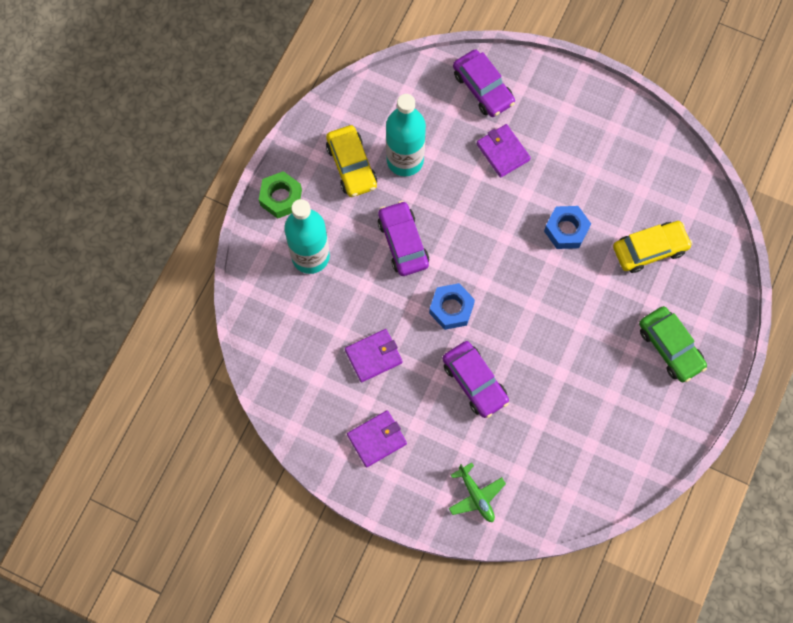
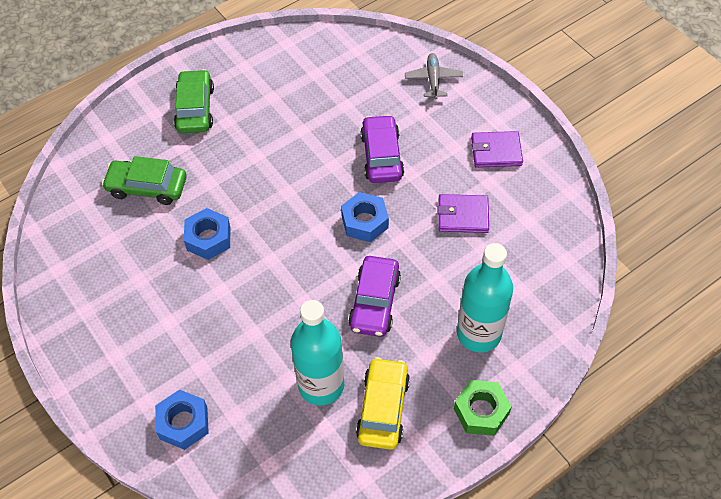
camera: 150 degrees left, 15 degrees down
(476, 496) = (433, 79): green plane -> grey plane
(483, 88) = (183, 423): purple car -> blue nut
(503, 152) = (213, 342): purple wallet -> none
(649, 249) = (147, 187): yellow car -> green car

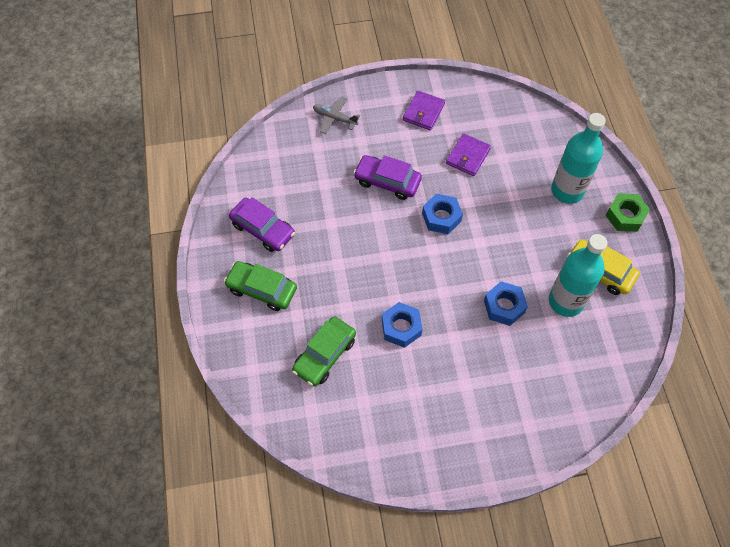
camera: 65 degrees left, 5 degrees up
(183, 423) = (558, 404): blue nut -> blue nut (504, 306)
(375, 302) = (513, 240): purple car -> purple car (263, 229)

